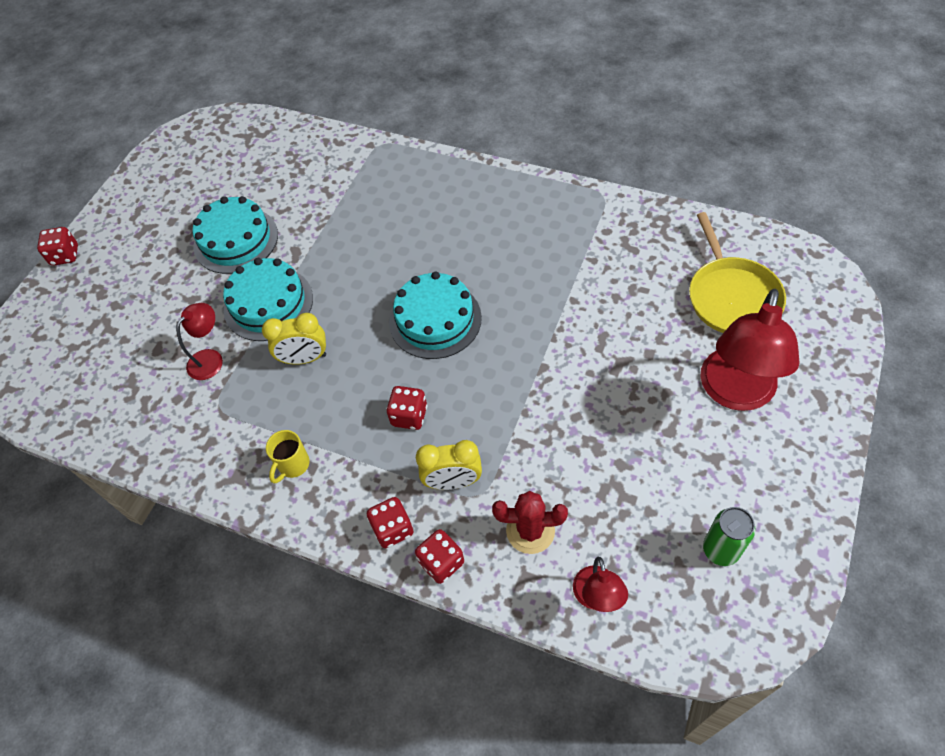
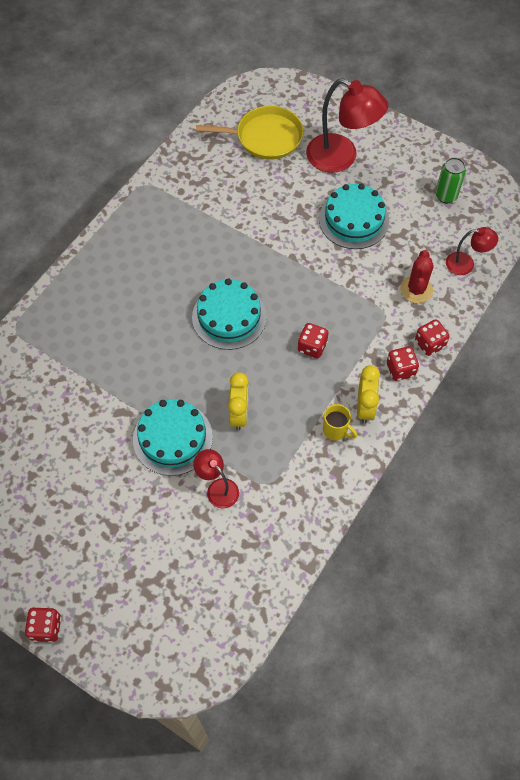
camera: 85 degrees left, 5 degrees up
(236, 240) = (88, 461): turquoise cake -> turquoise cake (354, 220)
(453, 482) = (372, 328): yellow clock -> yellow clock (365, 407)

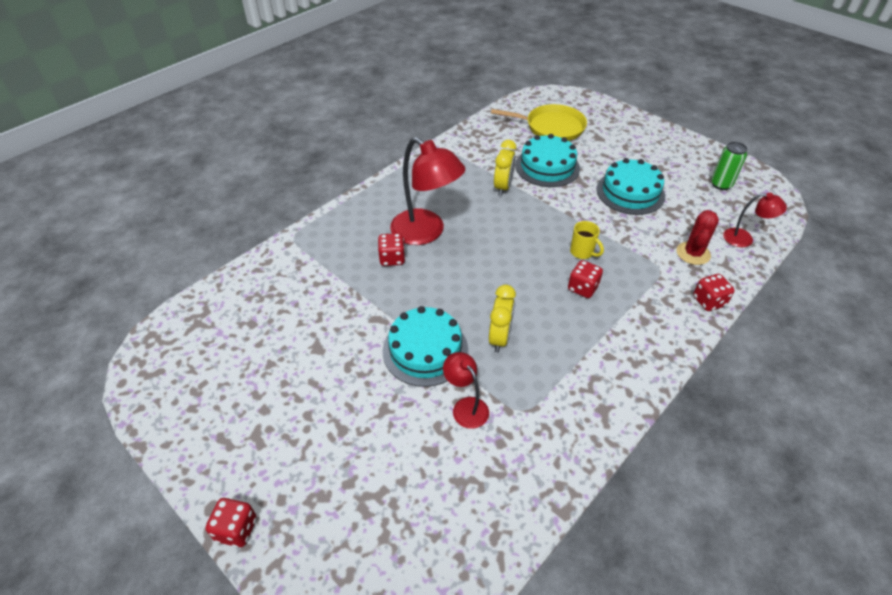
camera: 10 degrees right, 15 degrees down
(229, 317) = (501, 252): turquoise cake -> turquoise cake (547, 167)
(336, 430) = (604, 368): yellow mug -> yellow mug (582, 252)
(341, 158) = (620, 148): red lamp -> red lamp (426, 233)
(365, 407) = (637, 350): yellow clock -> yellow clock (503, 187)
(400, 370) = (677, 320): red dice -> red dice (392, 258)

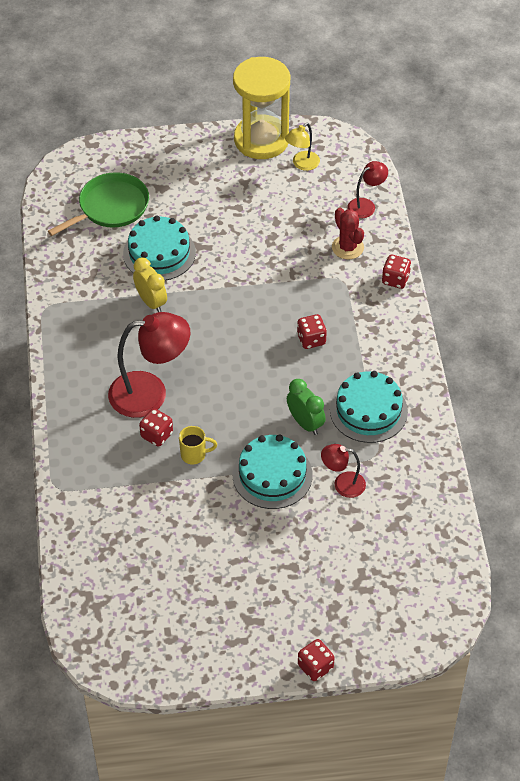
camera: 50 degrees left, 5 degrees up
(499, 338) = (305, 423): yellow clock -> green clock
(551, 127) = (110, 207): yellow pan -> green pan
(582, 252) = (278, 311): yellow mug -> yellow mug (194, 455)
(630, 192) = (249, 226): turquoise cake -> turquoise cake (368, 410)
(706, 155) = (261, 140): none -> yellow hourglass
(721, 184) = (302, 164): green can -> yellow lamp

